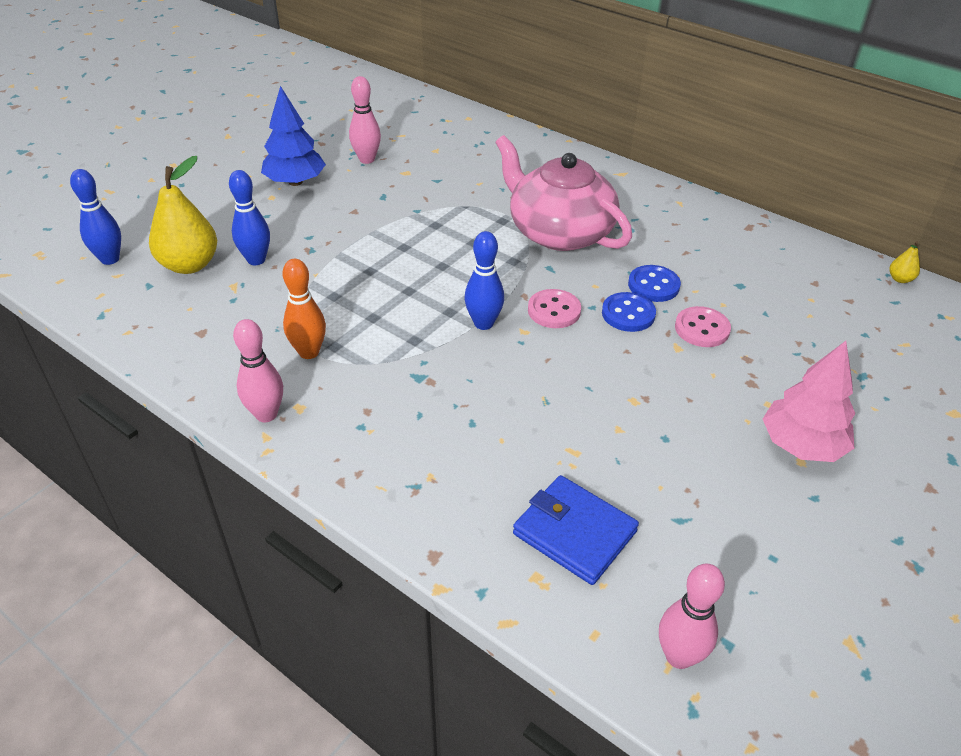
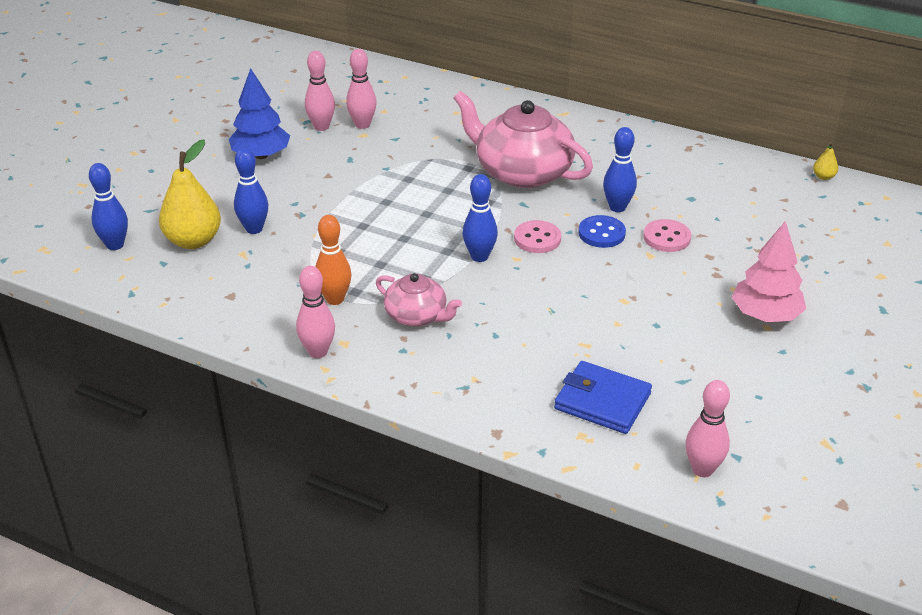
camera: 10 degrees left, 5 degrees down
(391, 385) = (417, 315): none -> pink teapot
(409, 162) = (362, 125): none -> pink bowling pin
(653, 285) = (617, 207): blue button -> blue bowling pin

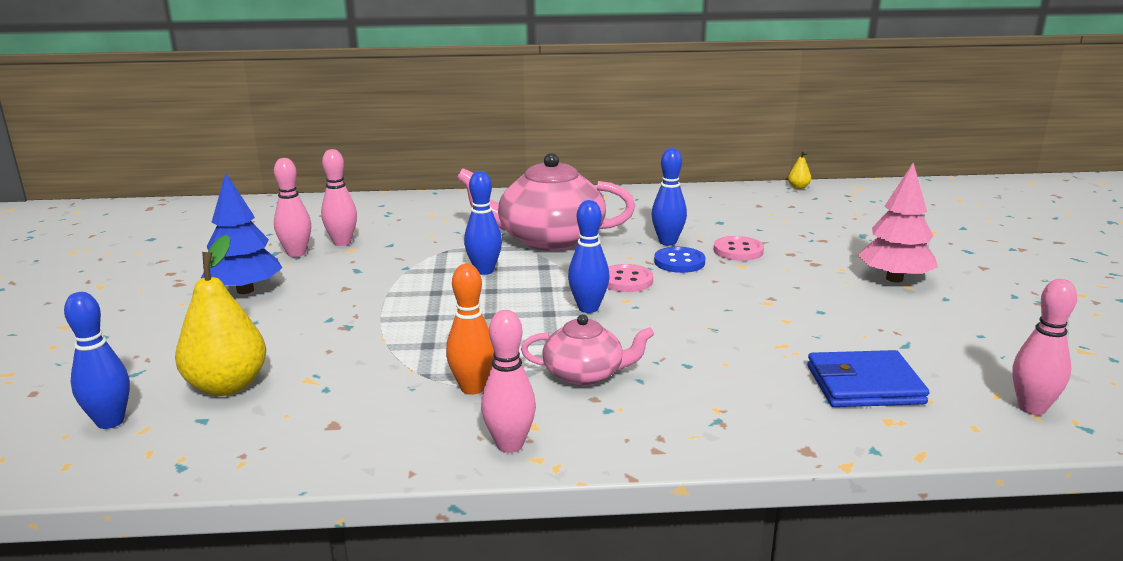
camera: 30 degrees left, 15 degrees down
(254, 229) = (300, 353): blue bowling pin -> blue bowling pin (484, 271)

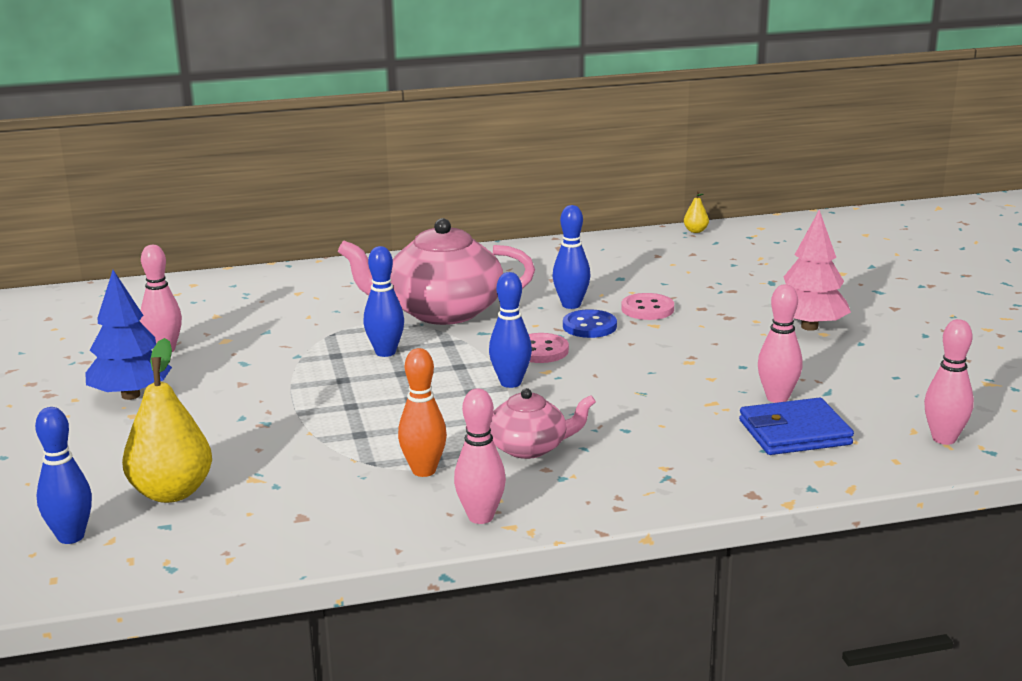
camera: 10 degrees left, 0 degrees up
(342, 242) = (211, 333): pink bowling pin -> pink bowling pin (777, 398)

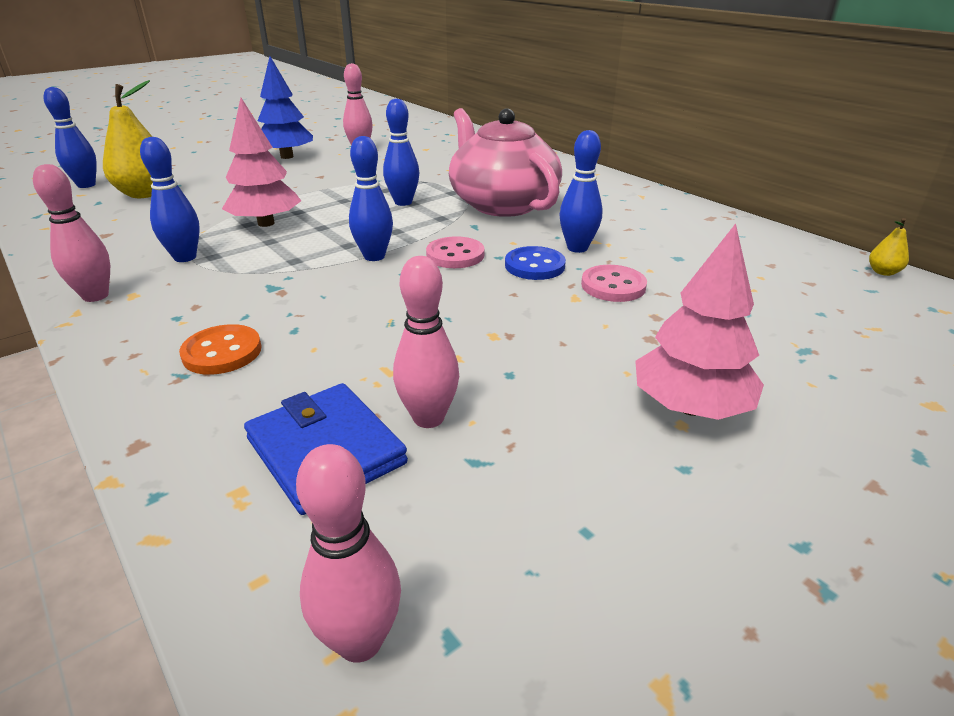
camera: 65 degrees right, 10 degrees up
(369, 424) = (266, 223): none -> pink tree
(424, 471) = (185, 257): orange bowling pin -> blue bowling pin
(529, 447) = (238, 290): pink teapot -> none
(642, 460) = (222, 352): none -> orange button

